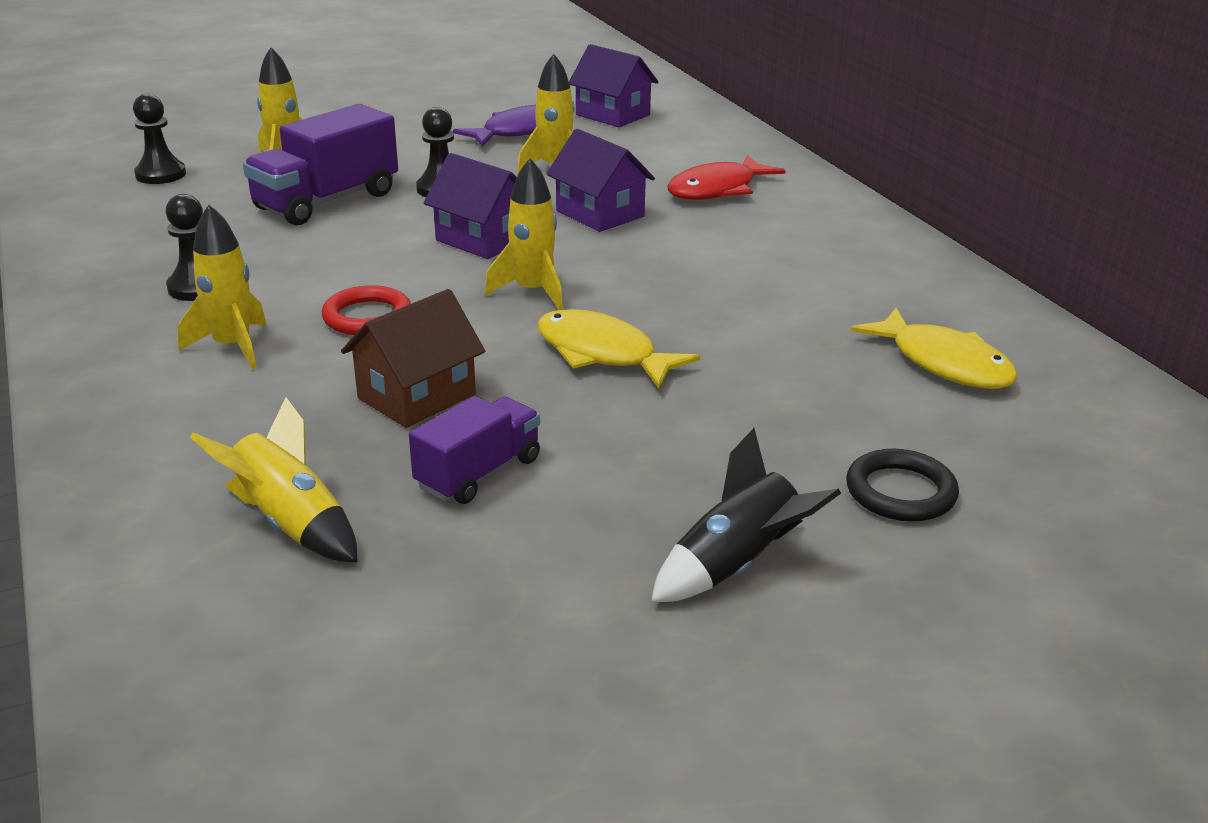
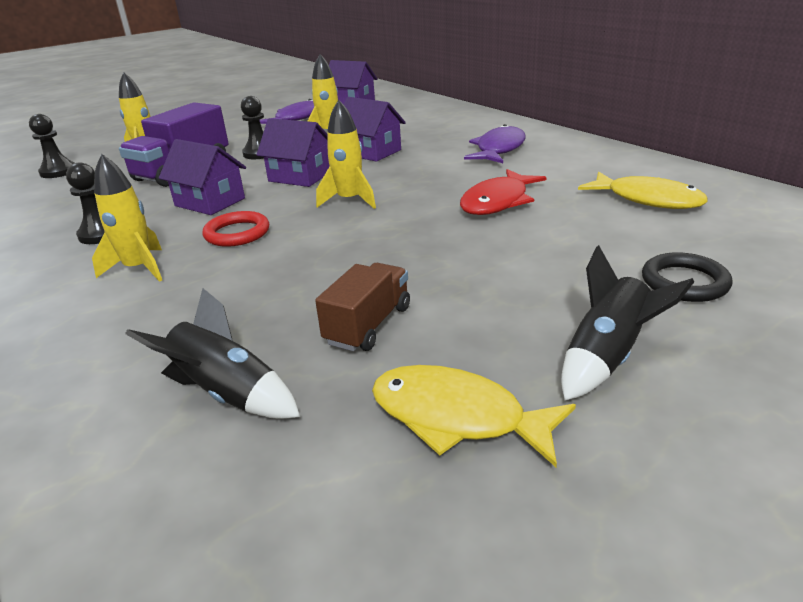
camera: 10 degrees left, 0 degrees up
(290, 523) = (227, 394): yellow rocket -> black rocket
(347, 261) = (210, 202): none -> purple house
(416, 396) = (295, 279): brown house -> none
(478, 473) = (368, 325): purple truck -> brown truck
(602, 353) = (418, 229): yellow fish -> yellow fish (457, 417)
(717, 189) = (438, 130): red fish -> red fish (497, 202)
(786, 240) = (499, 149): none -> purple fish

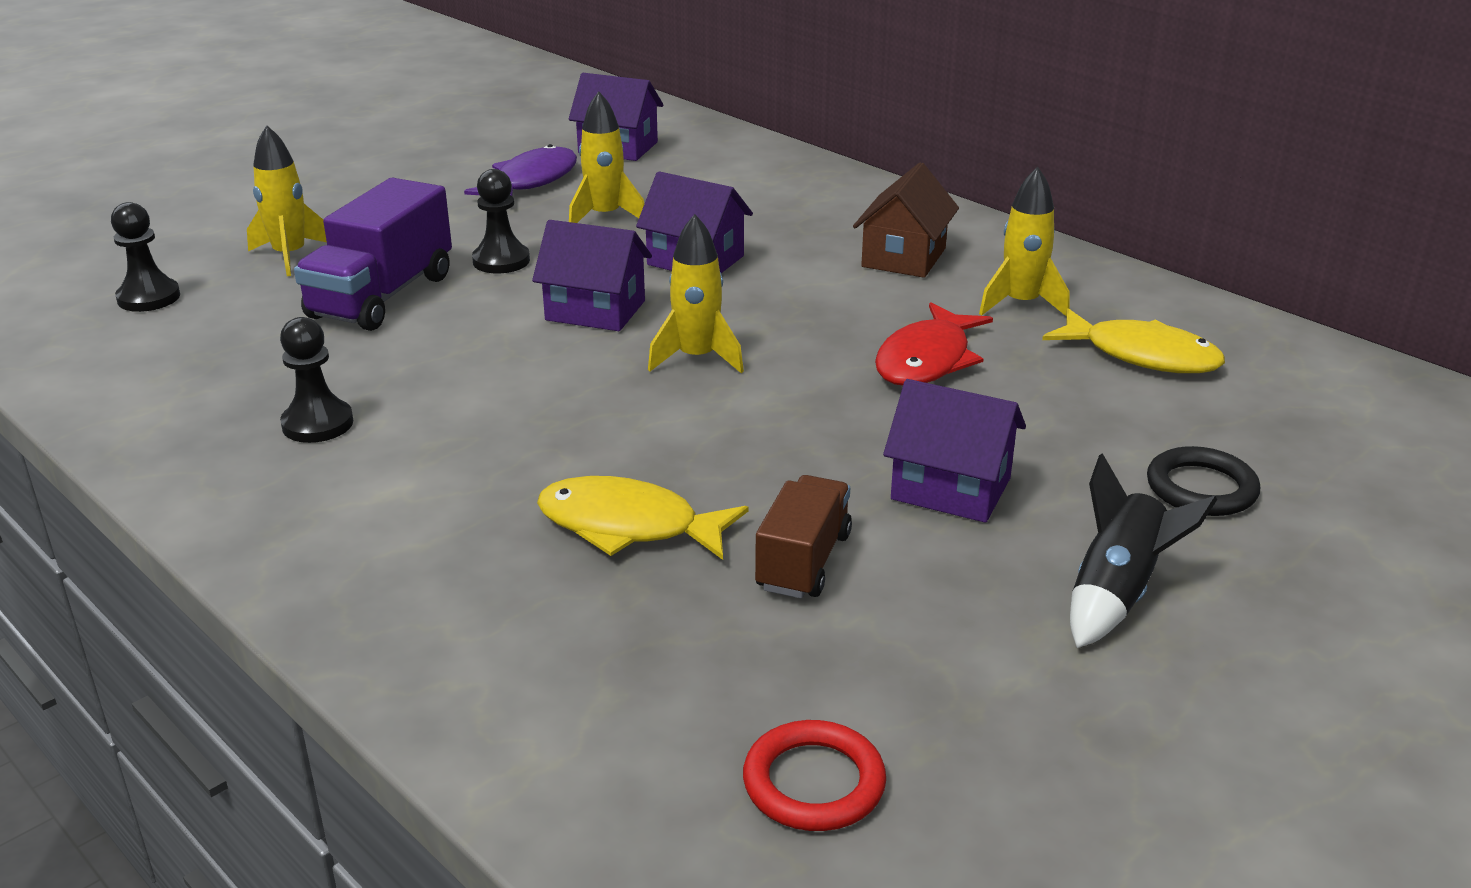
camera: 10 degrees left, 0 degrees up
(139, 269) = (421, 484): yellow rocket -> yellow rocket (1021, 304)
(210, 202) = (466, 361): purple house -> purple house (951, 489)
(227, 394) = (655, 660): black rocket -> none
(237, 233) = (543, 420): red ring -> red ring (814, 782)
(457, 417) = (954, 674): yellow fish -> yellow fish (628, 526)
(499, 149) = (903, 257): purple fish -> brown house

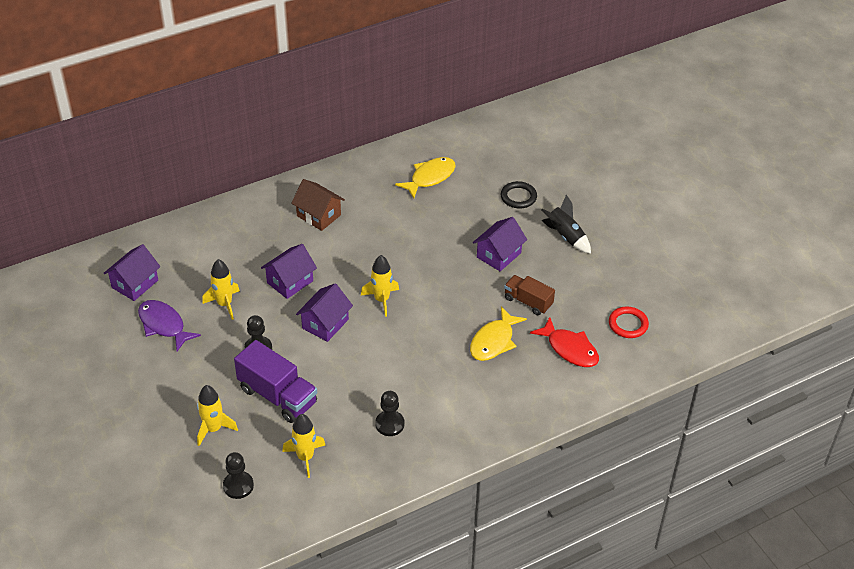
camera: 75 degrees left, 15 degrees up
(926, 360) = (410, 235): red fish -> red fish (570, 349)
(1021, 304) = (376, 195): yellow rocket -> yellow rocket (305, 457)

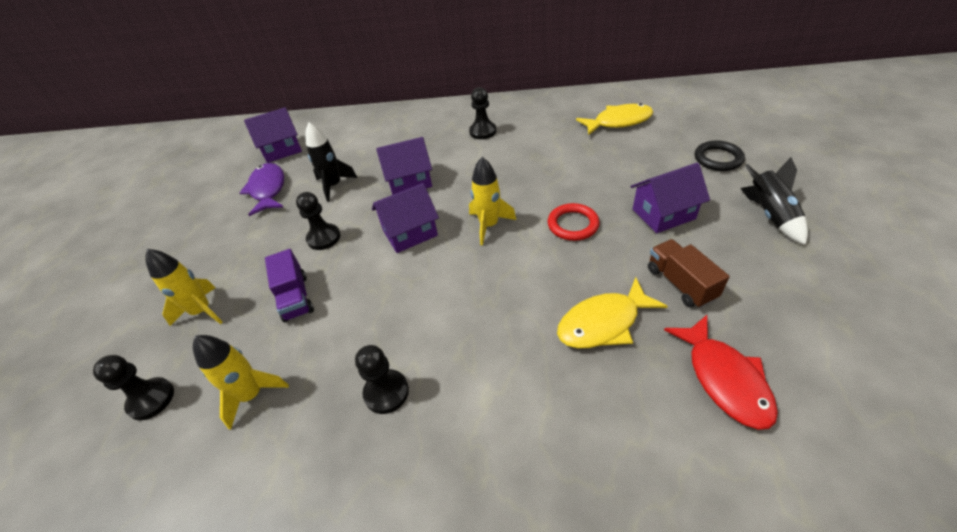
camera: 35 degrees right, 0 degrees up
(224, 304) = (334, 186): yellow rocket -> black rocket
(277, 396) = (295, 297): purple truck -> purple truck, size x0.62
(318, 215) = (482, 131): brown house -> black pawn
(628, 324) = (849, 373): red ring -> red ring (573, 224)

